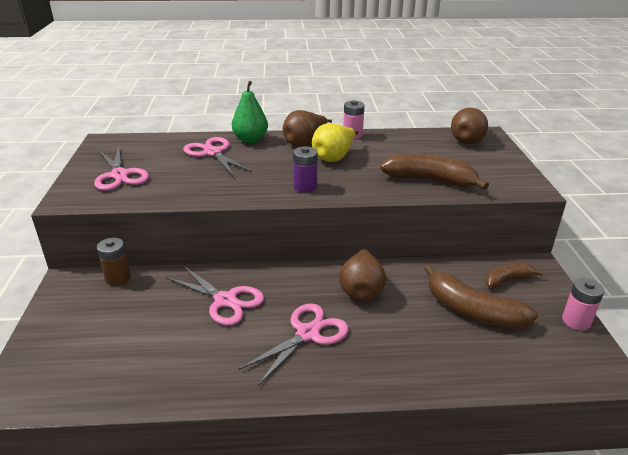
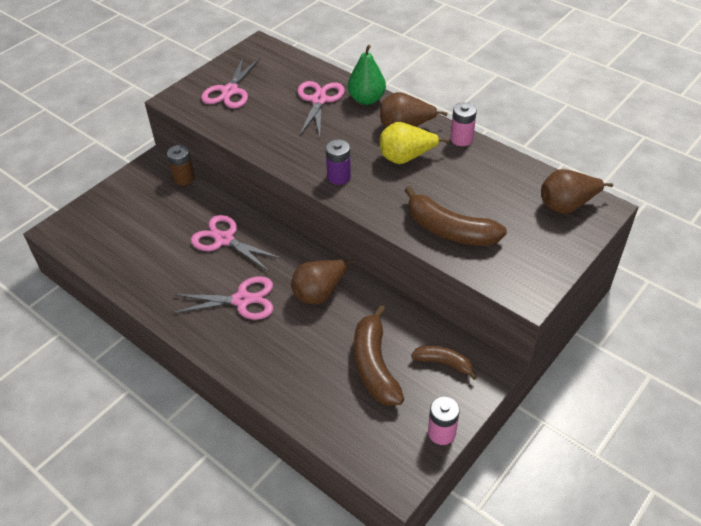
camera: 45 degrees right, 15 degrees up
(225, 300) = (224, 239): pink scissors -> pink scissors turned 135 degrees clockwise
(430, 180) = (449, 230): brown banana -> brown banana turned 150 degrees clockwise

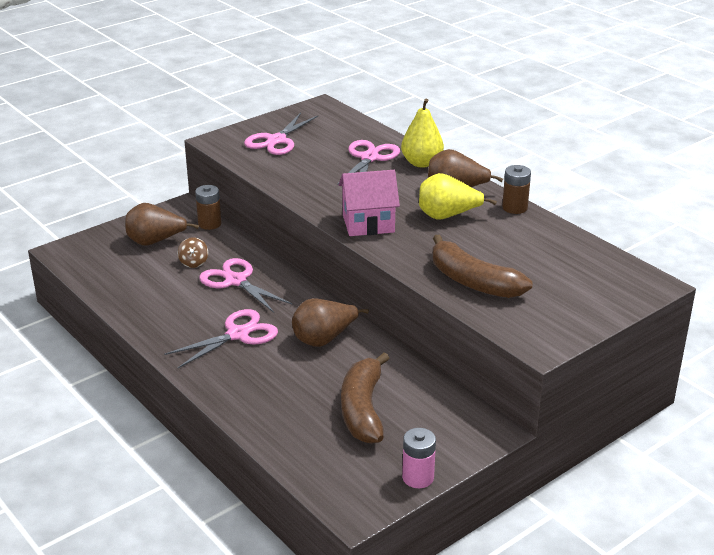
camera: 10 degrees right, 15 degrees down
(181, 225) = (193, 262): none -> brown spinning top
(242, 300) = (238, 334): pink scissors -> pink scissors turned 45 degrees counterclockwise
(339, 177) = (368, 223): purple battery -> pink house
(366, 99) = (421, 163): green pear -> yellow pear
(444, 363) = (441, 418): brown banana -> none
(461, 139) = (514, 208): pink battery -> brown battery
(567, 205) = (613, 277): brown pear -> brown pear (155, 242)

